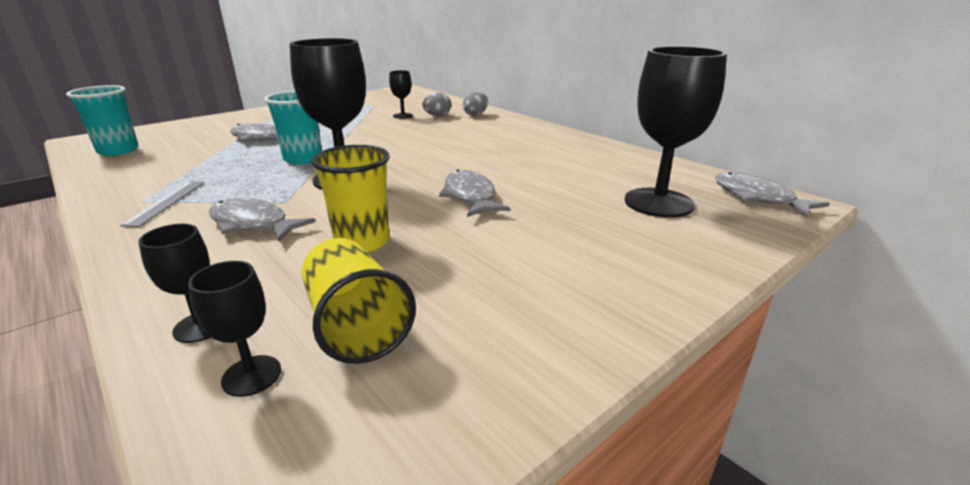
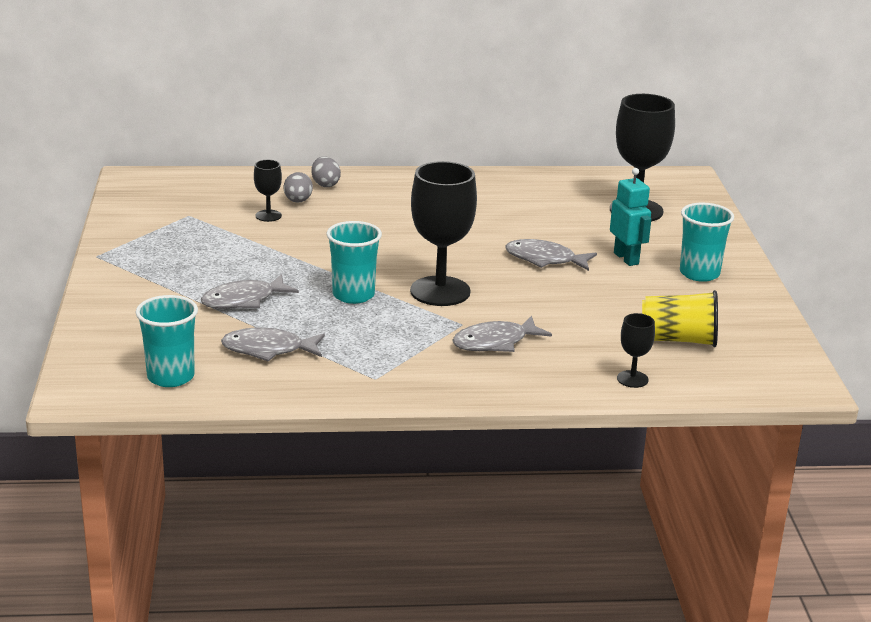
camera: 55 degrees left, 0 degrees up
(166, 202) = (396, 368): grey ruler -> none
(252, 375) = (695, 373): black goblet -> none
(362, 242) = (576, 314): yellow cup -> none
(539, 229) = (626, 258): none -> turquoise robot
(577, 280) = (699, 273): none -> turquoise cup
(757, 198) = (667, 182): grey fish -> grey fish (268, 350)

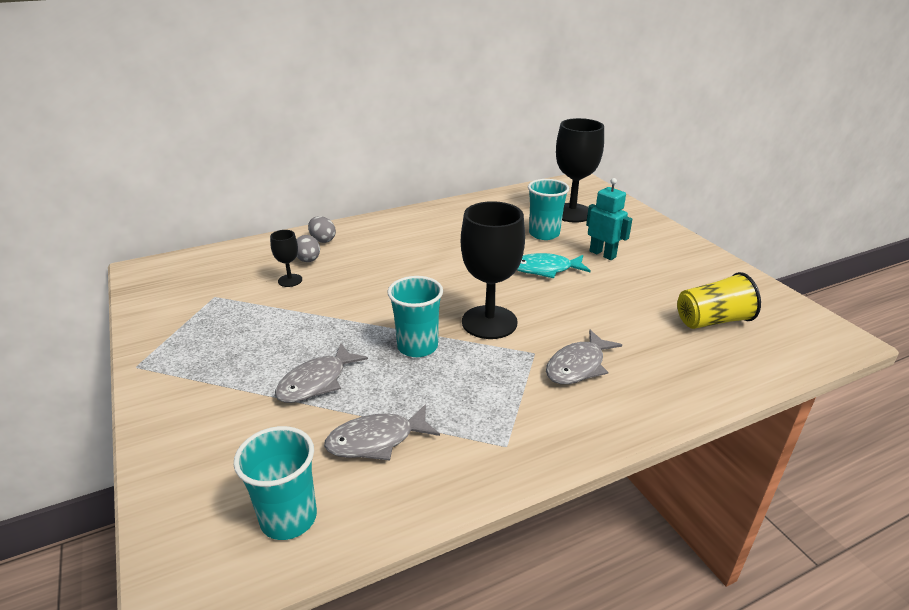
camera: 20 degrees left, 5 degrees up
(544, 259) = (545, 269): grey fish -> turquoise fish
(632, 379) = (720, 373): black goblet -> none
(699, 273) = (664, 255): turquoise cup -> turquoise cup (544, 234)

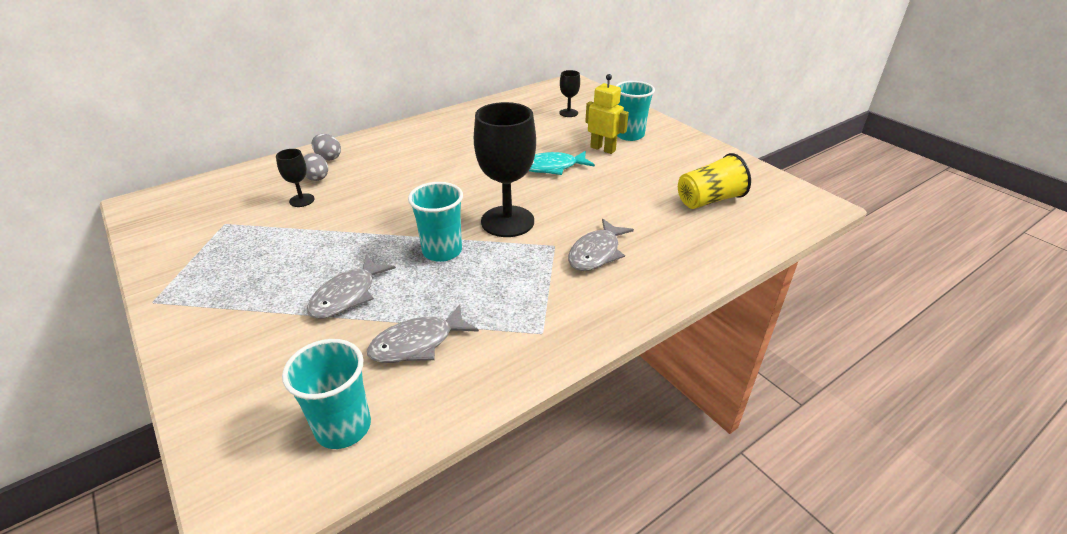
camera: 10 degrees left, 5 degrees up
(544, 234) = (545, 134): turquoise cup -> turquoise cup (629, 135)
(572, 213) = (568, 113): black goblet -> black goblet, size x0.47
(602, 254) = (603, 149): turquoise robot -> yellow robot

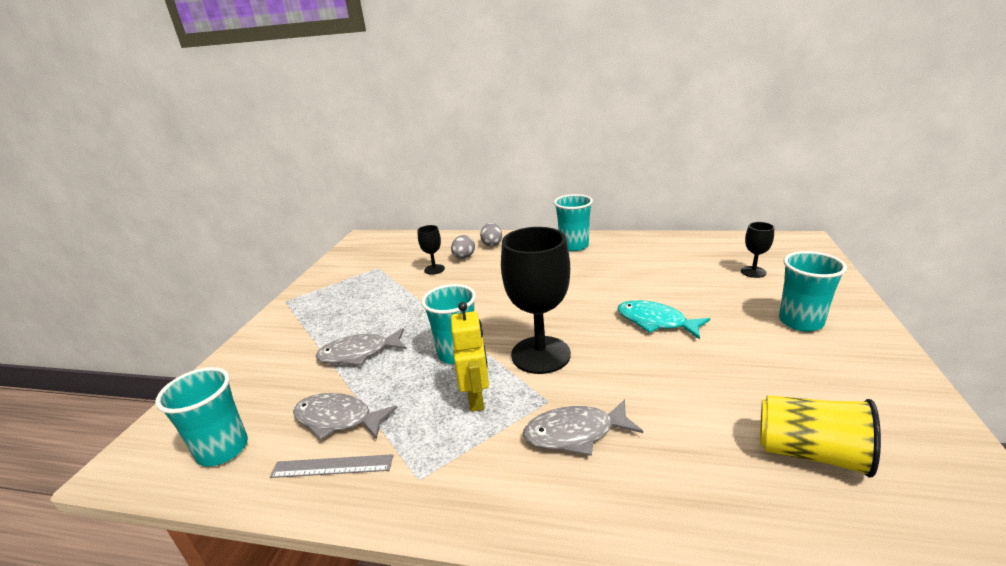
camera: 50 degrees right, 10 degrees down
(413, 134) = (574, 246): none -> turquoise cup
(468, 368) = (332, 466): none -> grey ruler
(603, 149) = (742, 325): yellow robot -> yellow robot (476, 398)

